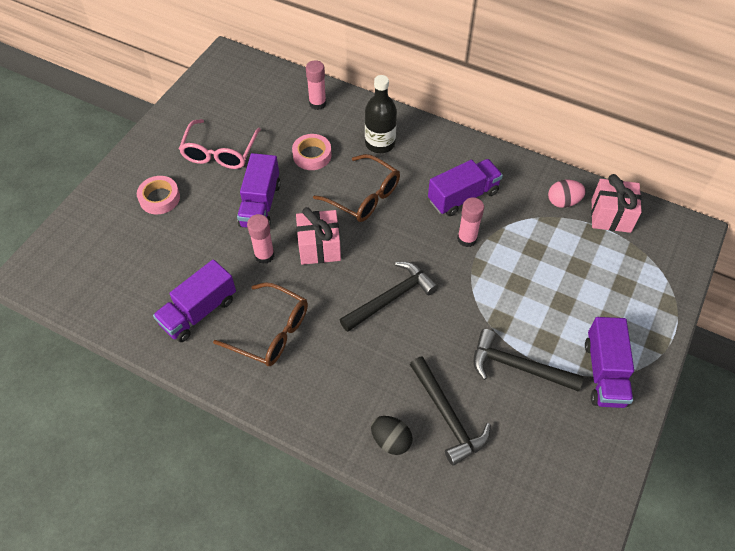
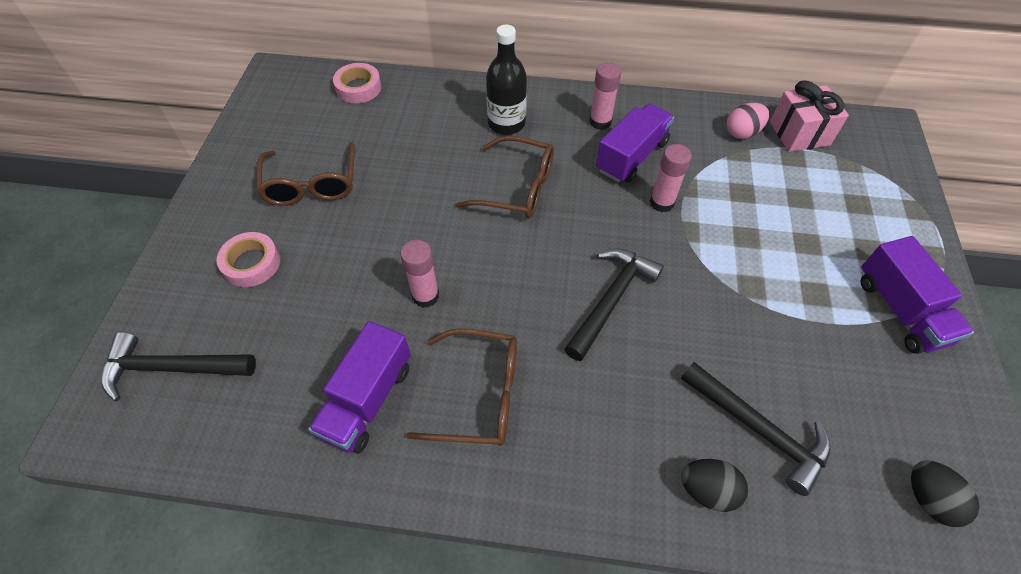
camera: 20 degrees left, 0 degrees up
(220, 152) = (311, 185): pink glasses -> brown glasses
(260, 204) = (392, 233): purple truck -> none
(312, 155) = (431, 157): pink tape -> pink tape (358, 88)
(317, 103) = (411, 98): pink glue stick -> pink glue stick (600, 122)
(319, 247) = (491, 264): pink gift -> none
(517, 367) = (803, 336): black hammer -> black hammer (172, 368)
(540, 499) = (928, 499): none -> black egg

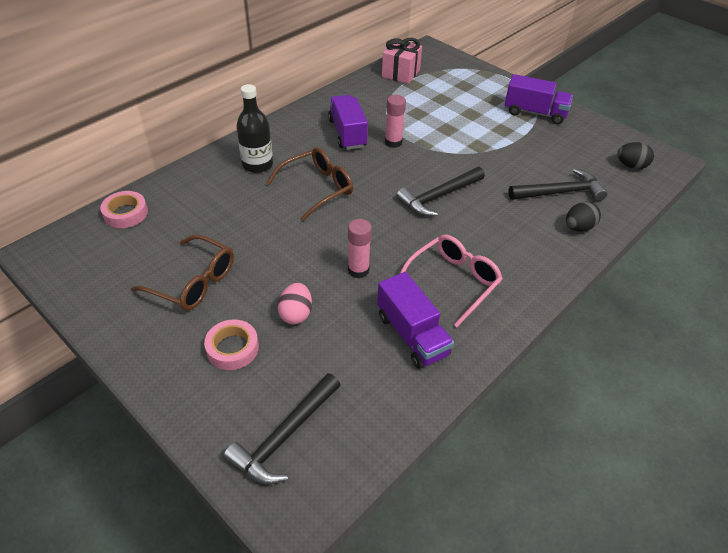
camera: 55 degrees left, 10 degrees down
(479, 395) = (453, 282): brown glasses -> pink glasses
(600, 122) = (306, 129): pink glue stick -> none
(611, 299) = (439, 197): black hammer -> black hammer turned 105 degrees counterclockwise
(742, 133) = (378, 89): pink egg -> pink egg (296, 314)

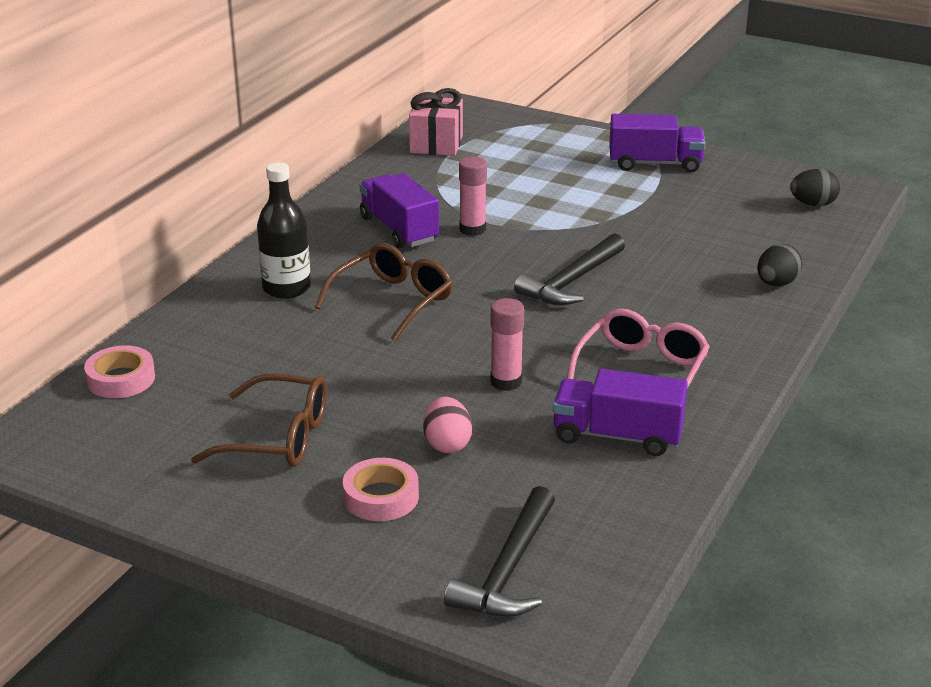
camera: 15 degrees left, 15 degrees down
(412, 335) = (617, 436): purple truck -> purple truck turned 150 degrees clockwise
(560, 192) = (733, 249): black hammer -> none

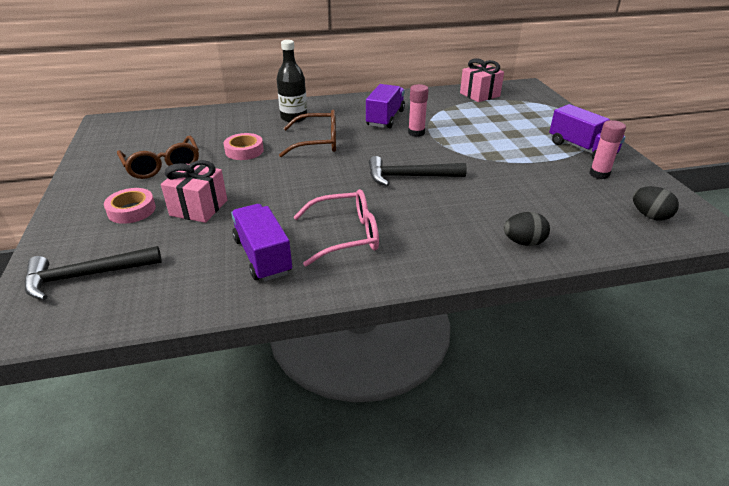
camera: 50 degrees right, 5 degrees up
(121, 379) = (176, 118): pink tape -> pink tape (244, 151)
(447, 444) = (199, 208): pink egg -> pink gift
(506, 382) = (279, 199): pink glue stick -> pink glue stick (599, 174)

